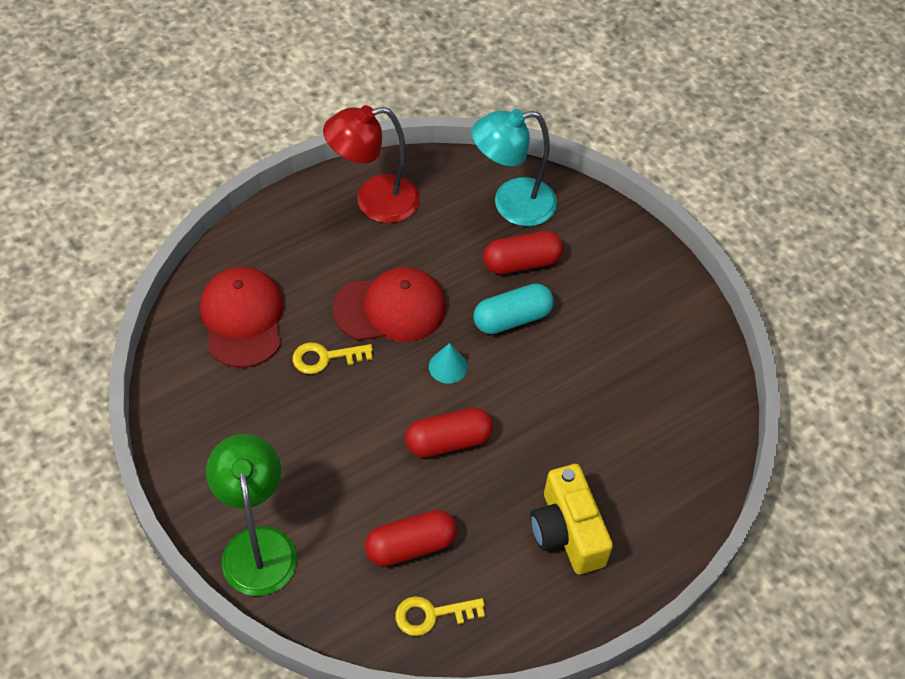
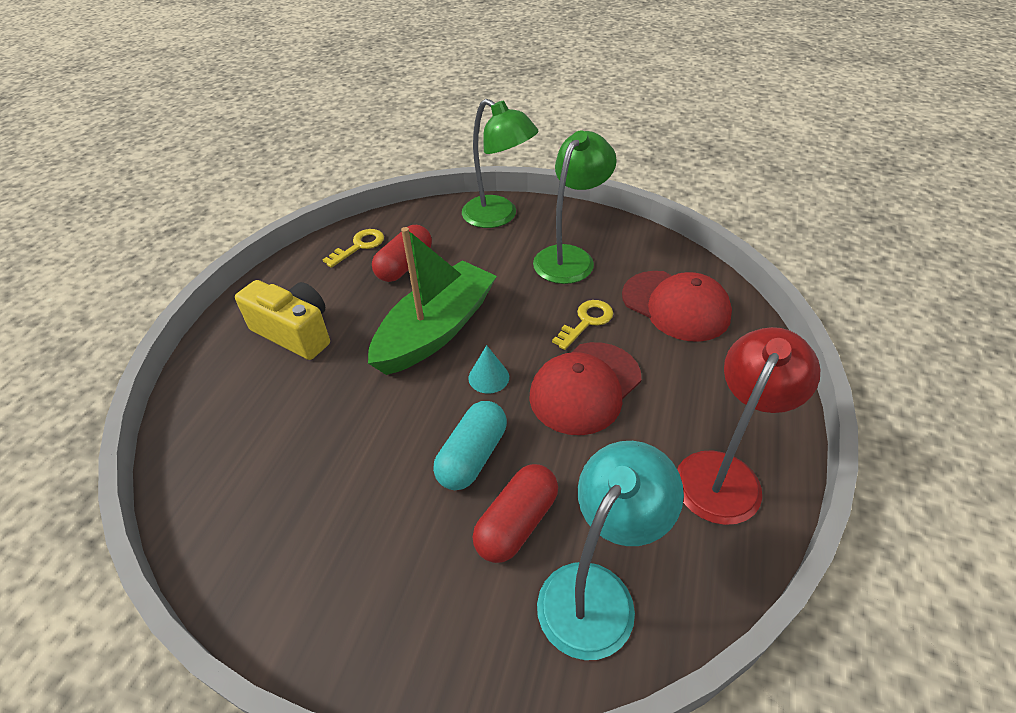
camera: 145 degrees right, 10 degrees down
(257, 433) = (570, 257): none -> green lamp
(448, 441) = (436, 330): red capsule -> green boat

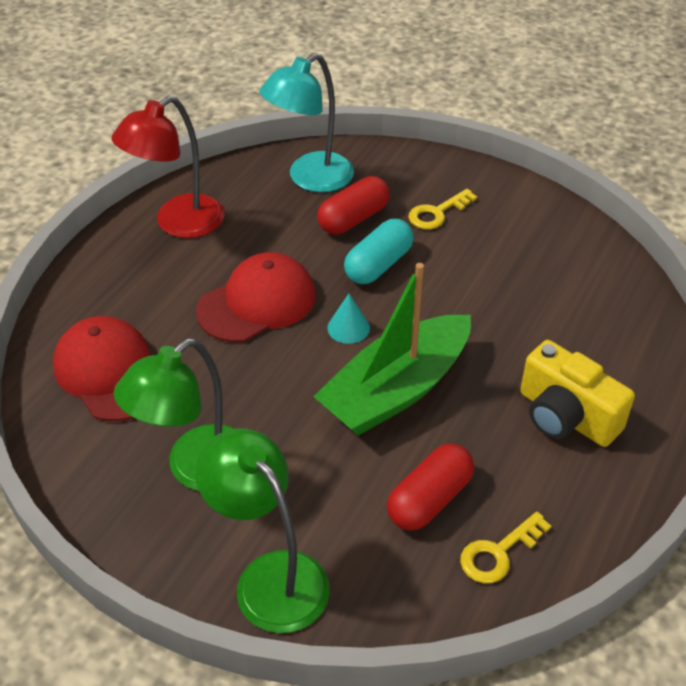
camera: 170 degrees left, 0 degrees up
(586, 322) = (221, 371): yellow key -> yellow key (437, 213)

